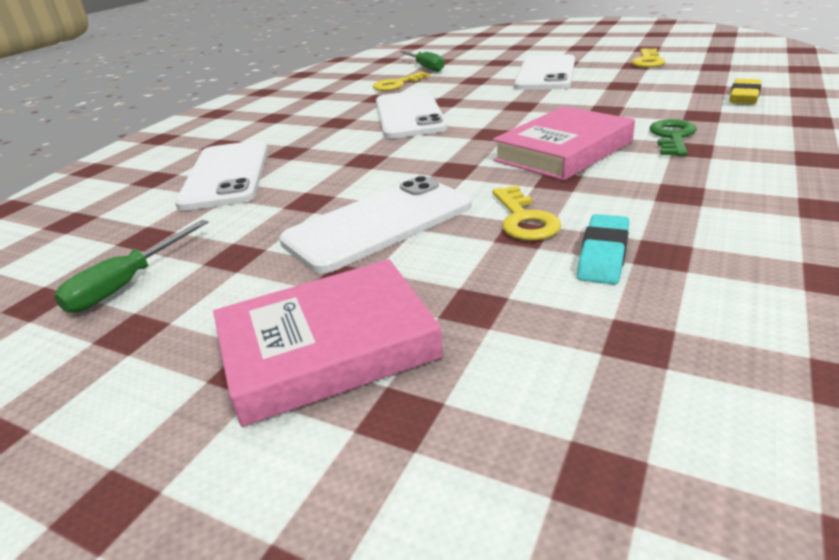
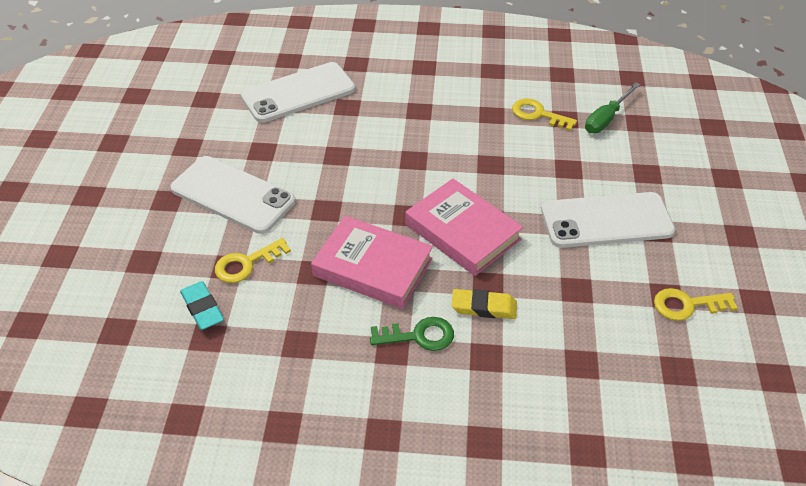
camera: 65 degrees right, 15 degrees up
(127, 283) = (154, 118): green screwdriver -> none
(328, 348) = (104, 216): pink book -> pink book (462, 232)
(409, 115) = (445, 150): white phone -> none
(603, 255) = (202, 308): turquoise eraser -> turquoise eraser turned 60 degrees clockwise
(744, 96) = (555, 392): yellow eraser -> yellow eraser (484, 307)

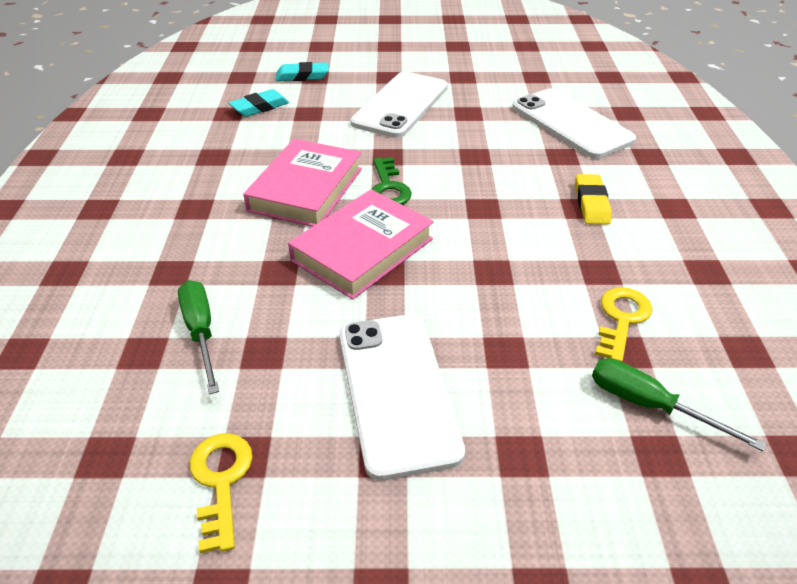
camera: 85 degrees right, 5 degrees down
(138, 272) = (302, 76): none -> turquoise eraser
(246, 264) = (311, 121): yellow key -> none
(419, 336) = (208, 224): green key -> green key (388, 188)
(484, 307) = (242, 268): yellow eraser -> yellow eraser (591, 203)
(559, 328) = (201, 332): none -> green screwdriver

